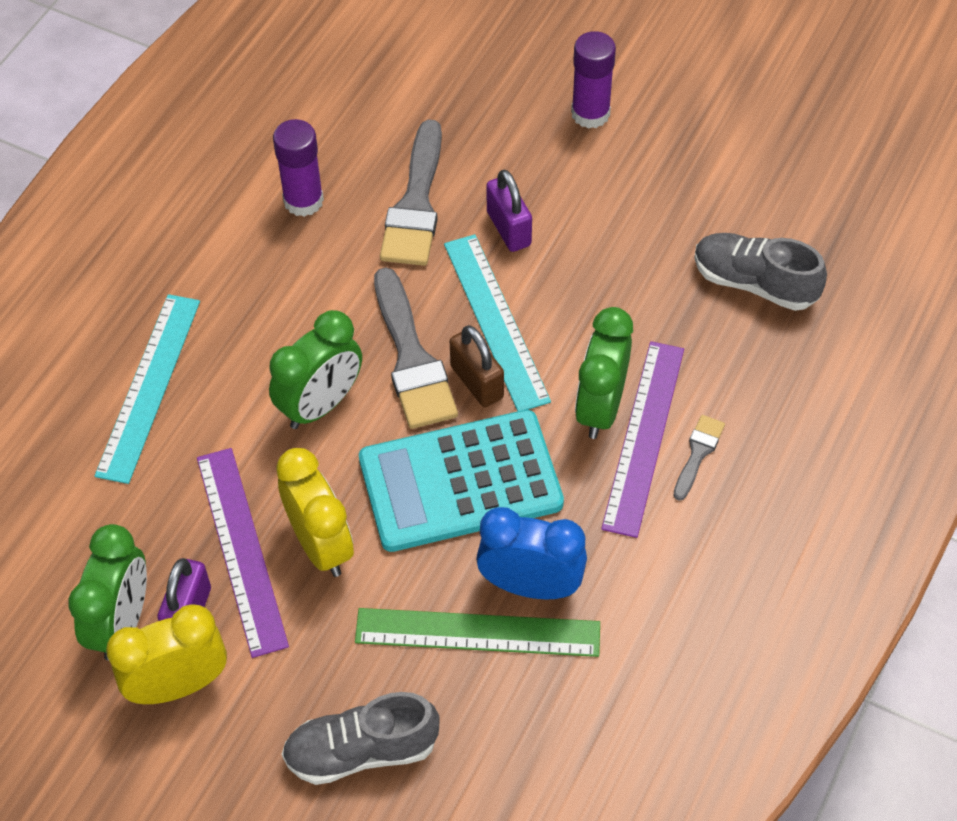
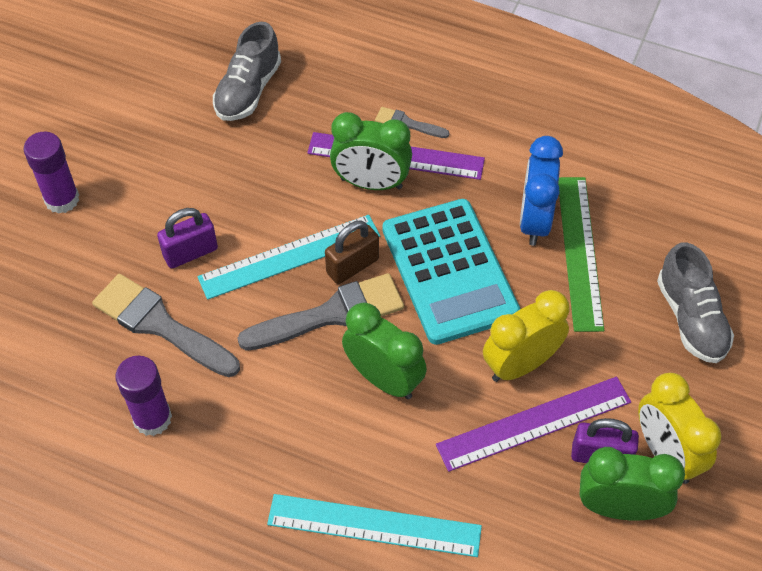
camera: 95 degrees left, 0 degrees up
(416, 204) = (160, 325): grey brush -> grey brush turned 150 degrees counterclockwise

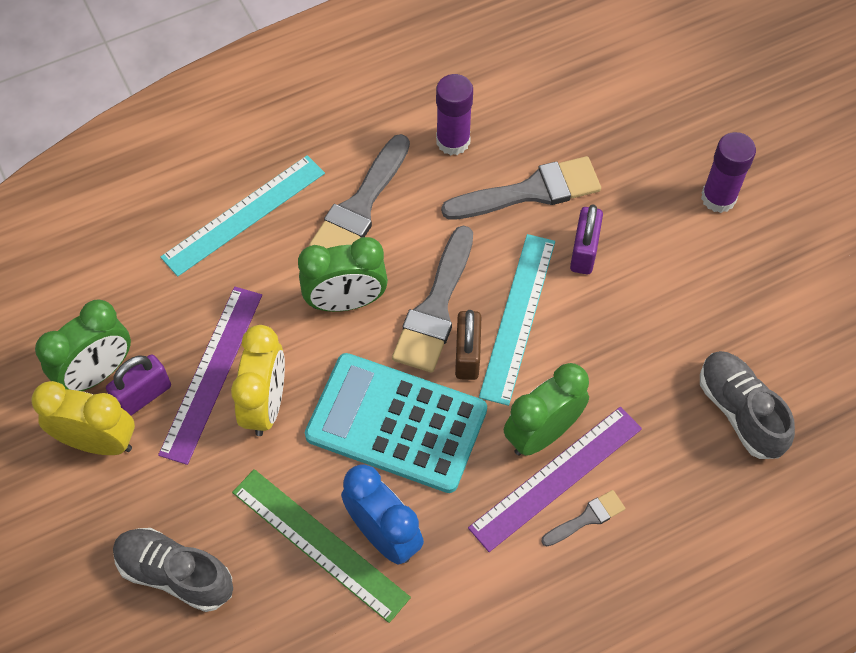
camera: 130 degrees right, 5 degrees up
(284, 439) = (360, 206): none -> grey brush

